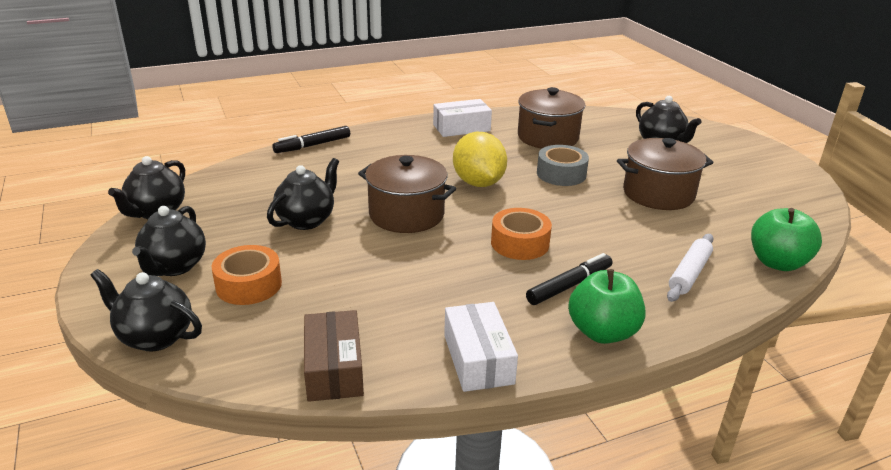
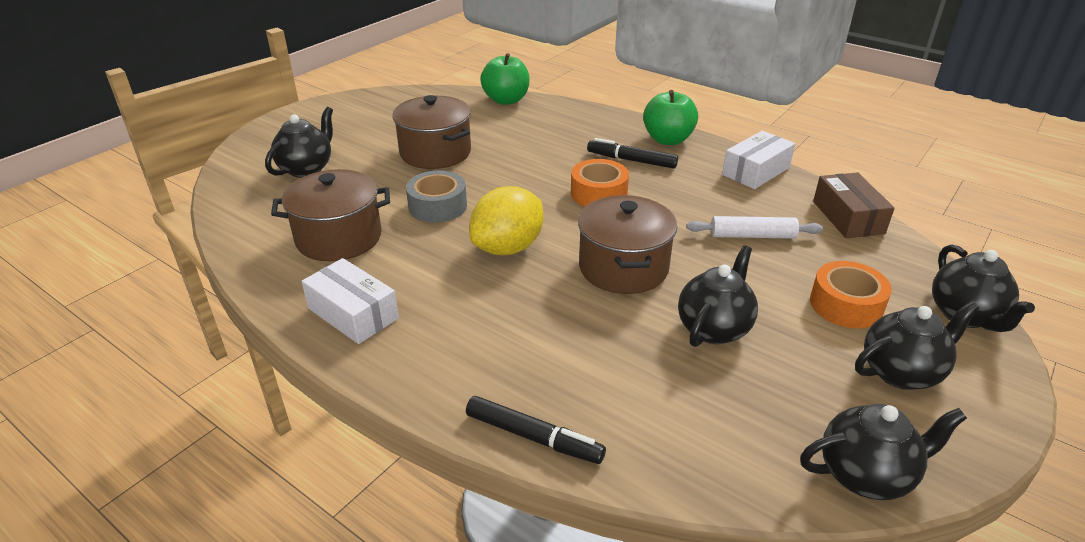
camera: 120 degrees left, 5 degrees up
(307, 220) = (714, 328): black teapot -> black teapot turned 120 degrees clockwise
(334, 368) = (848, 217): brown box -> brown box turned 60 degrees counterclockwise
(689, 274) = (558, 124): white rolling pin -> white rolling pin (752, 236)

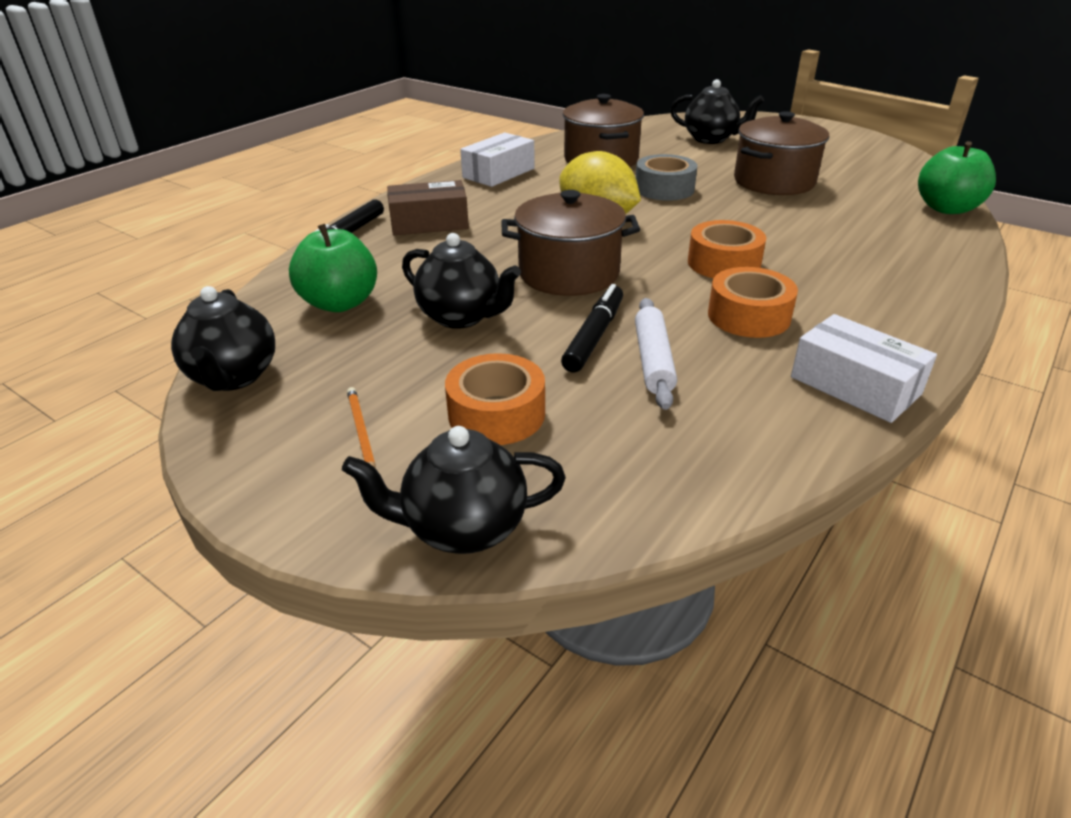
camera: 90 degrees right, 0 degrees up
(631, 160) = (826, 285): black marker -> black marker (594, 336)
(668, 140) = (915, 315): green apple -> green apple (340, 303)
(681, 193) = (749, 316): none -> orange tape
(848, 217) = (735, 461): brown box -> brown box (429, 223)
(901, 372) = (361, 432): black teapot -> orange pencil

